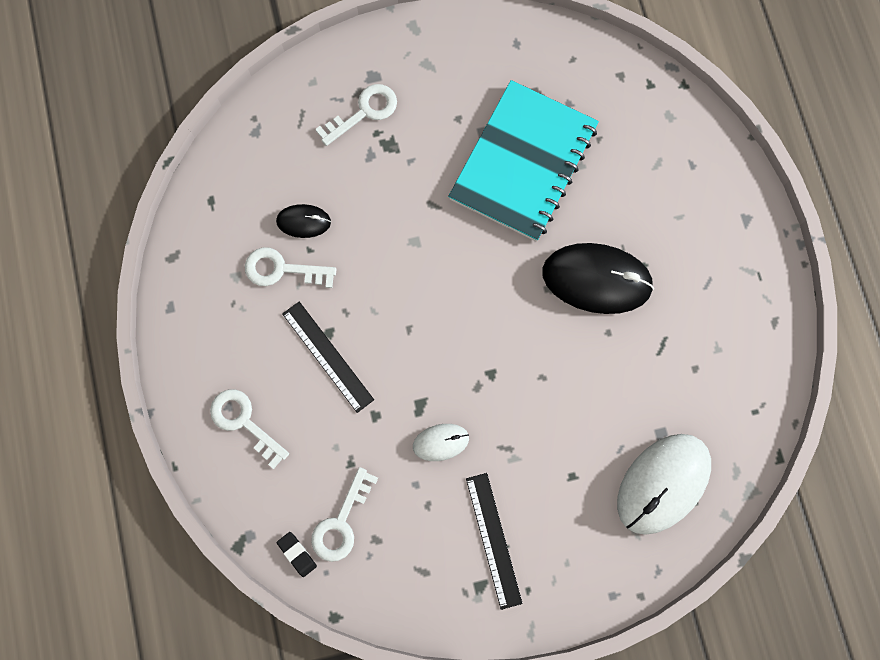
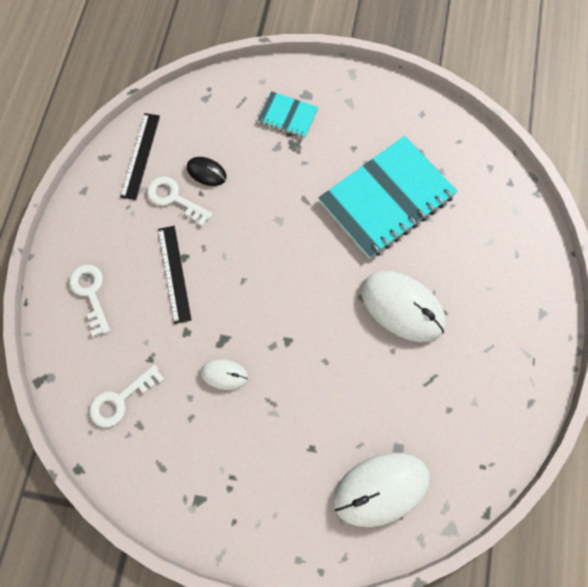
camera: 25 degrees right, 5 degrees down
(297, 554) = (76, 408): black eraser -> none
(364, 112) = (288, 116): white key -> turquoise notebook
(493, 540) = (227, 469): black ruler -> black ruler (140, 156)
(596, 279) = (402, 307): black mouse -> white mouse

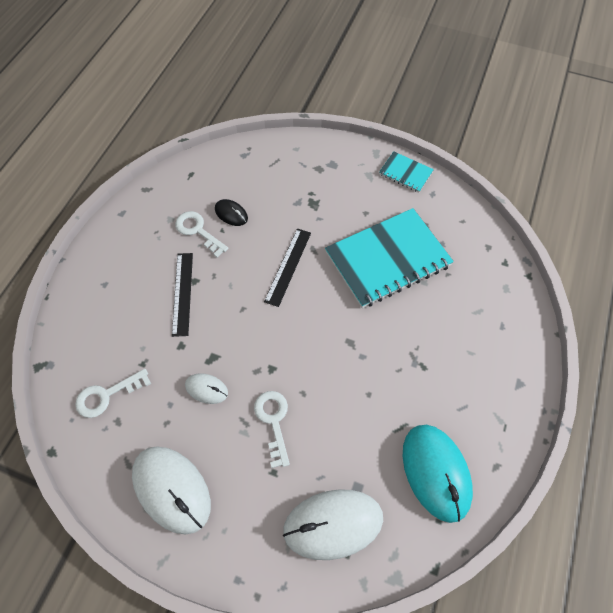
camera: 10 degrees right, 10 degrees down
(90, 293) = (105, 298): white key -> white key (273, 421)
(140, 156) = (177, 192): black ruler -> black ruler (288, 266)
(288, 116) = (312, 179): turquoise notebook -> turquoise notebook (405, 173)
(402, 307) = (385, 356): white mouse -> white mouse (172, 489)
(472, 419) = (436, 472): none -> turquoise mouse

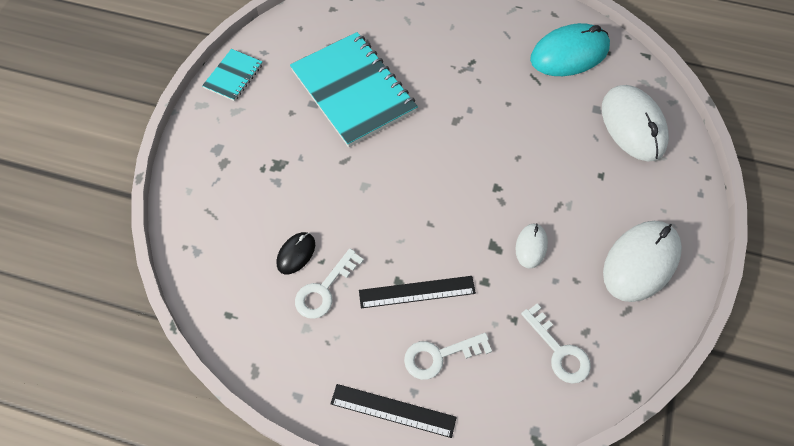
camera: 95 degrees left, 0 degrees up
(273, 421) = (552, 180): white key -> white key (439, 356)
(288, 266) = (369, 183): black ruler -> black ruler (393, 410)

